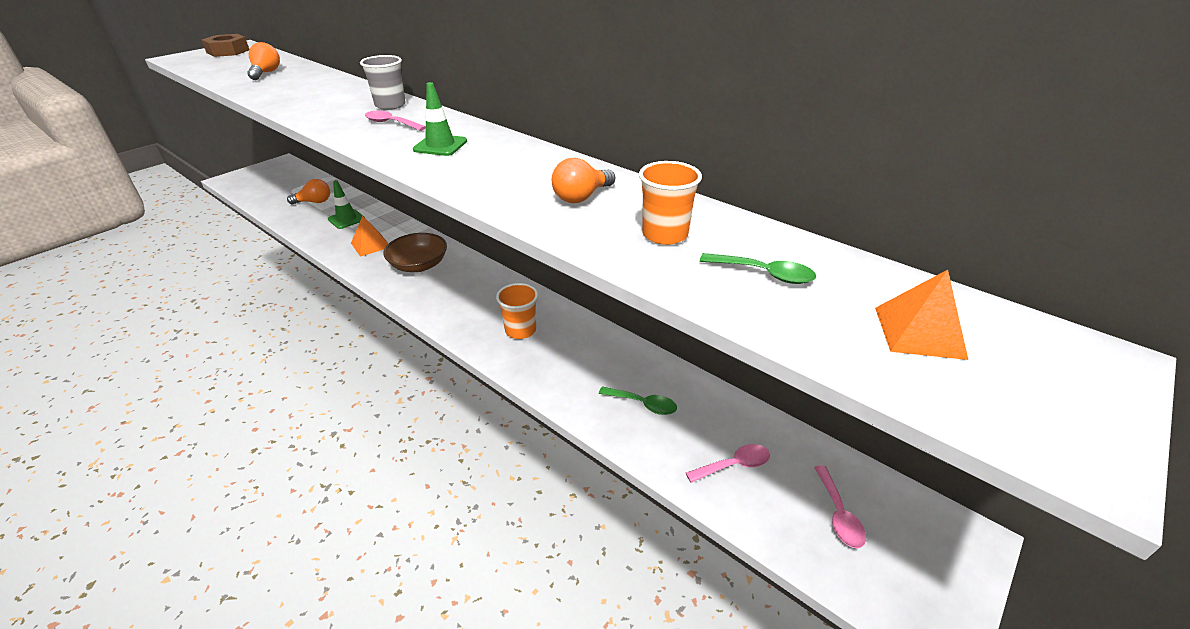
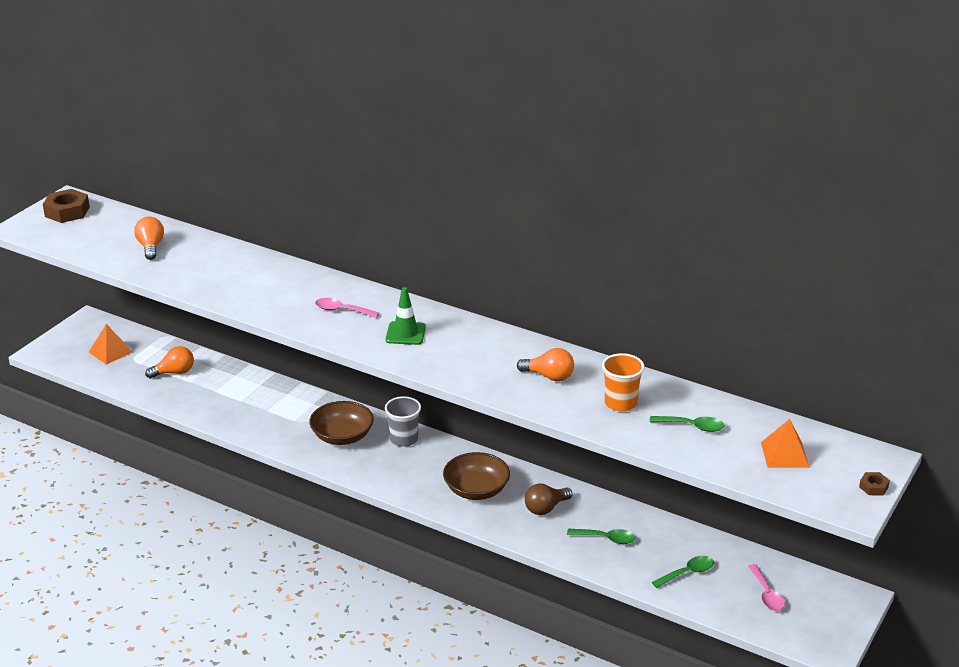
camera: 10 degrees left, 5 degrees down
(346, 219) = (228, 391): green traffic cone -> none
(370, 245) = (276, 419): orange pyramid -> orange pyramid (110, 352)
(390, 105) = (322, 286): grey cup -> grey cup (404, 439)
(520, 330) = (476, 490): orange cup -> brown bowl
(581, 197) = (549, 376): orange light bulb -> orange light bulb turned 105 degrees counterclockwise
(585, 359) = (545, 508): none -> brown light bulb
(733, 465) = (687, 573): pink spoon -> green spoon
(1109, 414) = (873, 487): none -> brown nut

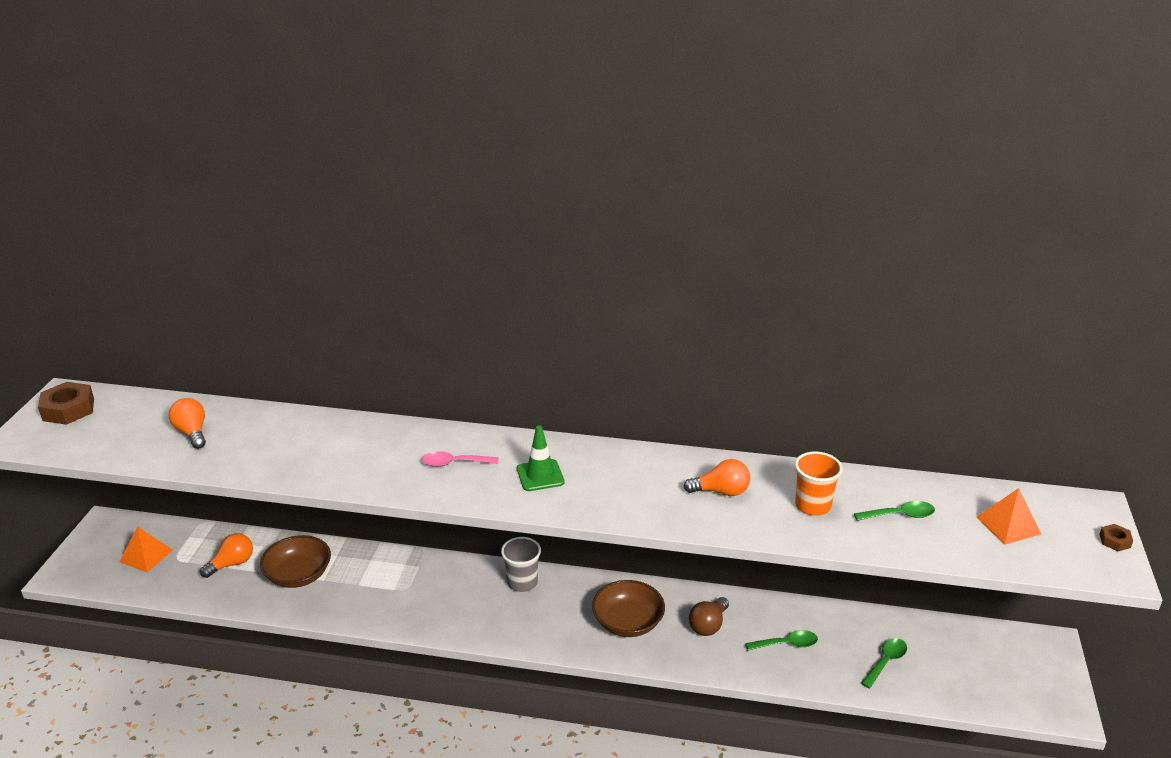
camera: 20 degrees left, 0 degrees up
(342, 436) = (455, 595): brown bowl -> brown bowl (298, 575)
(766, 594) = (971, 664): pink spoon -> none

